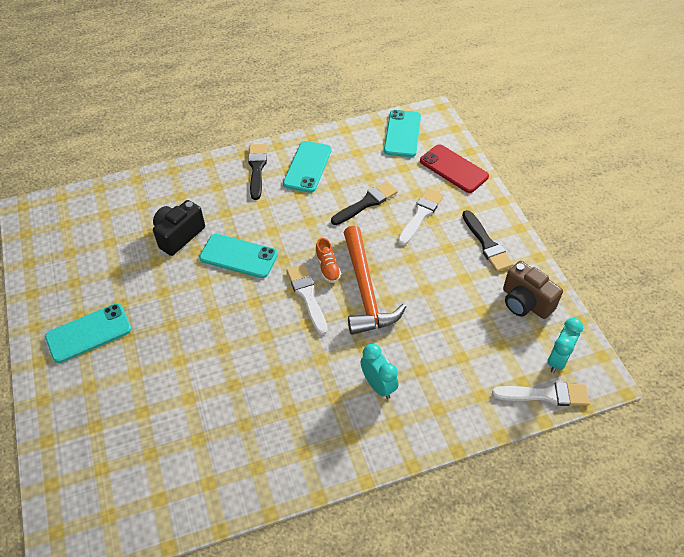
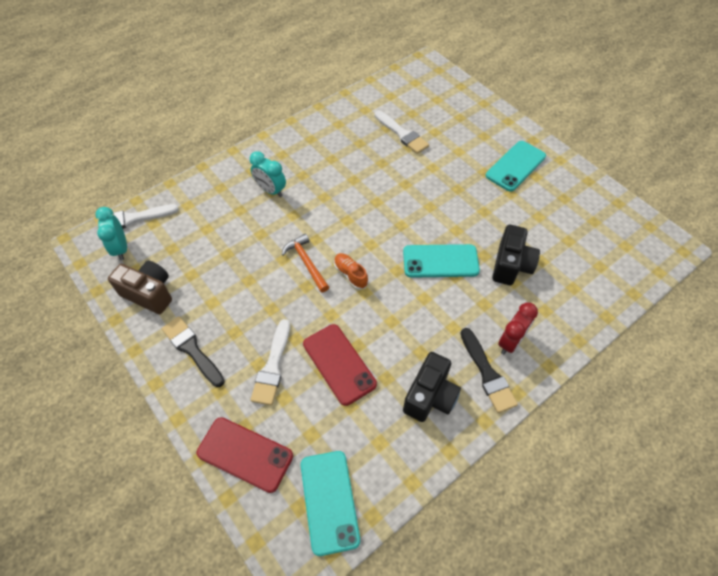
camera: 160 degrees right, 5 degrees up
(225, 182) = (510, 342): none -> red clock
(307, 167) = (430, 396): turquoise phone -> black camera
(307, 296) = (357, 242): white brush -> white brush (402, 134)
(365, 290) = (306, 262): orange hammer -> orange hammer, size x0.56
(366, 203) = (339, 364): black brush -> red phone
(557, 360) = (121, 248): turquoise clock -> turquoise clock turned 150 degrees clockwise

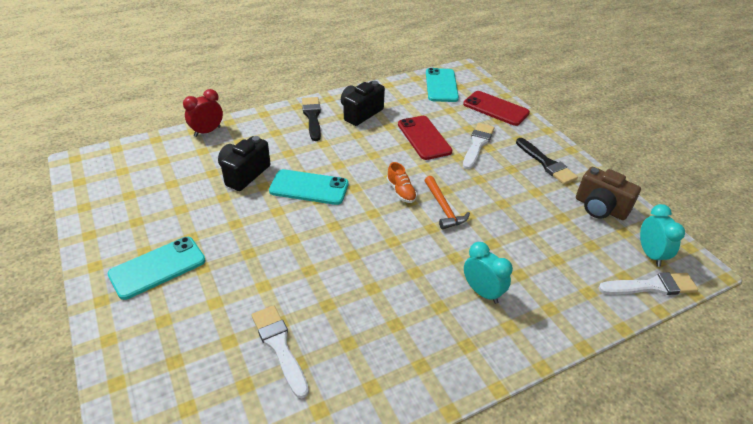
camera: 170 degrees left, 15 degrees down
(510, 342) = (283, 129): red clock -> red clock (207, 131)

